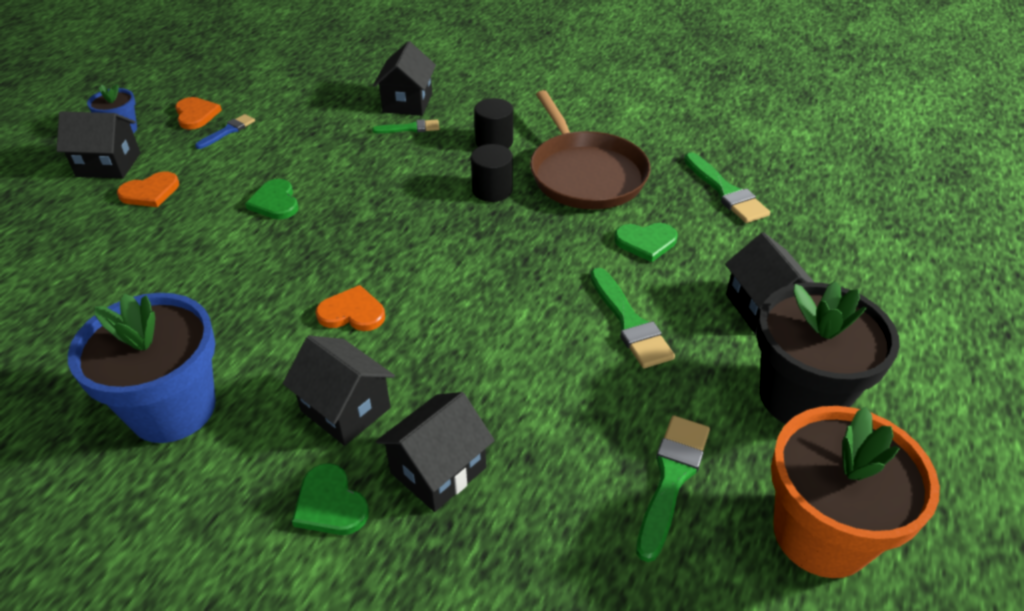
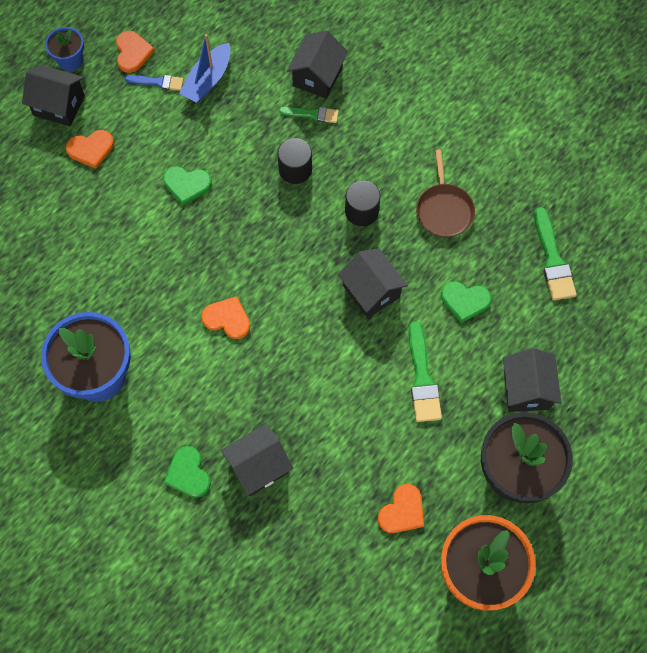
camera: 15 degrees right, 25 degrees up
(228, 131) = (158, 82): blue brush -> blue brush turned 45 degrees clockwise
(275, 202) = (187, 184): green heart -> green heart turned 75 degrees counterclockwise
(286, 121) = (208, 80): none -> blue boat
(345, 409) = (209, 404): black house -> black house (371, 291)
(494, 142) = (379, 149): black cylinder -> black cylinder (295, 169)
(585, 174) = (444, 210): brown pan -> brown pan, size x0.58
(671, 478) = (402, 511): green brush -> orange heart

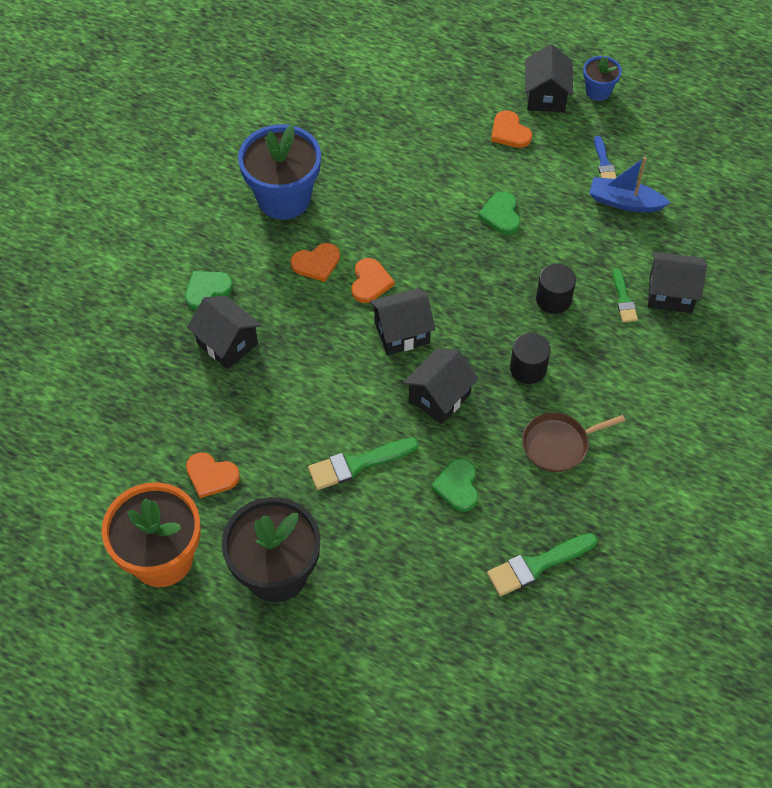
camera: 75 degrees right, 10 degrees down
(132, 52) = (628, 135): orange heart -> orange heart (316, 263)
(526, 389) = (374, 566): black house -> black house (402, 333)

